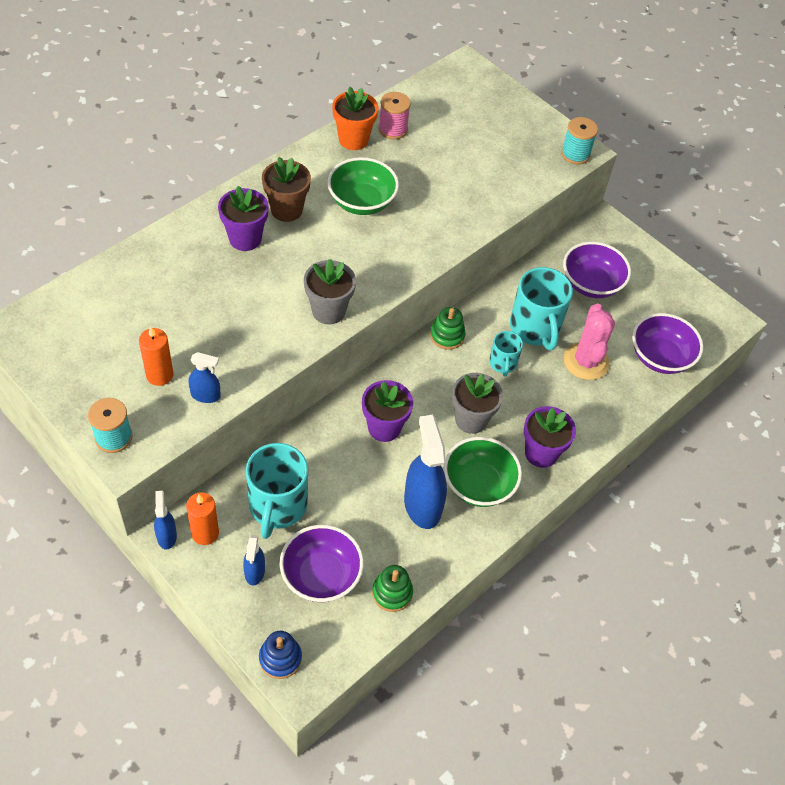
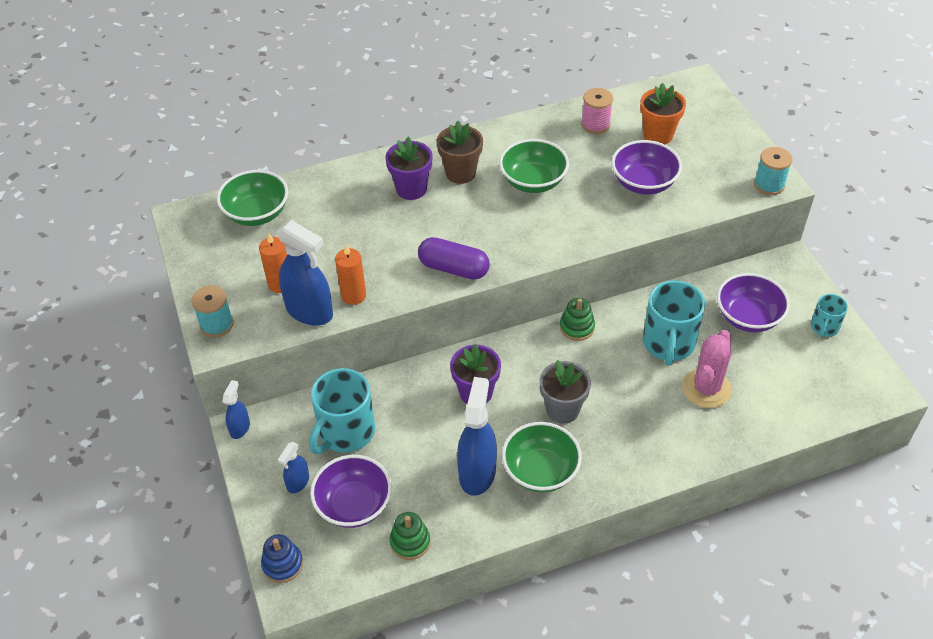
camera: 30 degrees right, 5 degrees down
(94, 305) = (257, 213): none -> green bowl
(205, 533) = (273, 435): orange candle -> orange candle (353, 295)
(206, 395) = (309, 311): blue spray bottle -> blue spray bottle, size x1.92
(328, 311) = (454, 268): grey flower pot -> purple capsule
(353, 139) = (553, 126): orange flower pot -> orange flower pot (658, 135)
(503, 363) = (619, 367): turquoise mug -> turquoise mug (824, 327)
(541, 453) = (617, 461): purple flower pot -> none
(660, 357) = (789, 406): purple bowl -> purple bowl (643, 183)

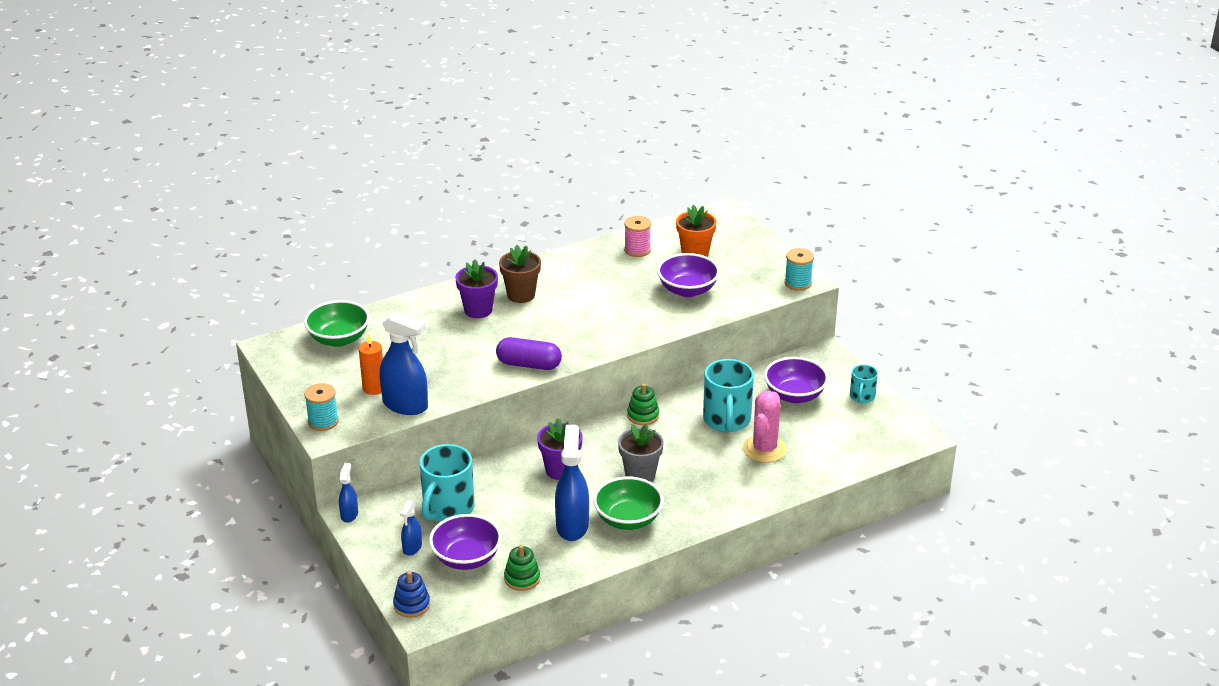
camera: 10 degrees left, 15 degrees down
(353, 295) = (443, 391): orange candle -> none
(533, 181) = (588, 296): green bowl -> none

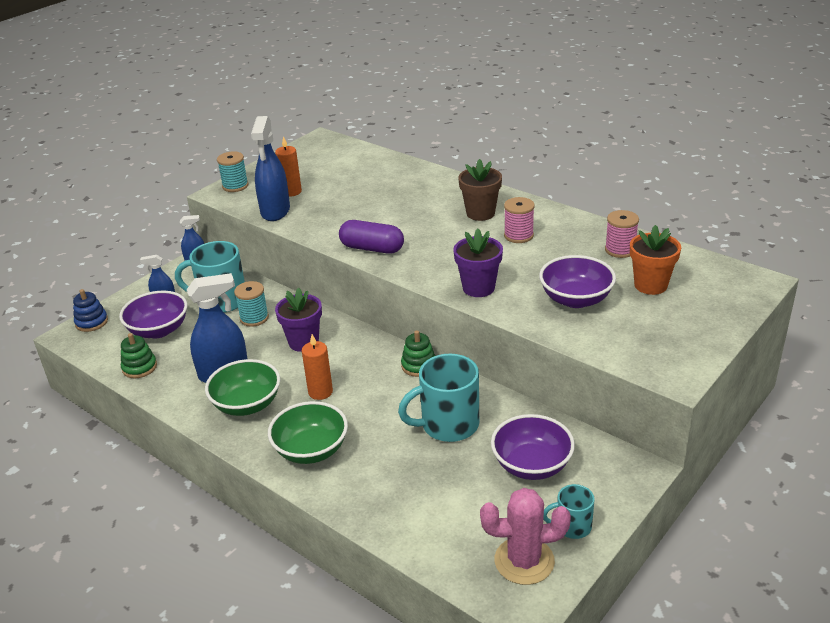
camera: 70 degrees right, 0 degrees up
(339, 339) = (350, 159): green bowl -> green bowl (311, 450)
(478, 310) = (438, 201): purple flower pot -> purple flower pot (478, 288)
(529, 364) = (372, 248): purple capsule -> purple capsule turned 60 degrees counterclockwise
(575, 287) = (518, 235): none -> pink spool
(640, 475) = (320, 392): grey flower pot -> orange candle
(764, 449) = (413, 468): pink cactus -> pink cactus (524, 561)
(798, 283) = (666, 372): turquoise spool -> turquoise spool (254, 318)

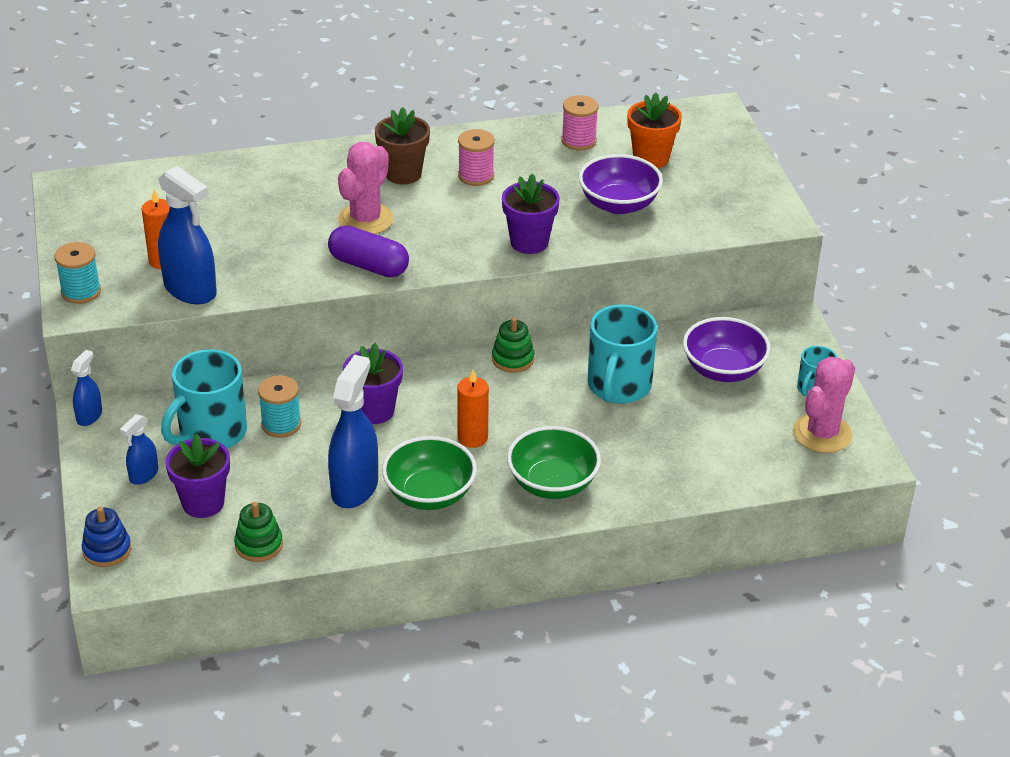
camera: 55 degrees left, 5 degrees up
(159, 330) = (203, 503): purple bowl -> purple flower pot
(372, 248) = (368, 266): purple capsule -> purple capsule turned 60 degrees clockwise
(416, 225) = (365, 219): none -> pink cactus

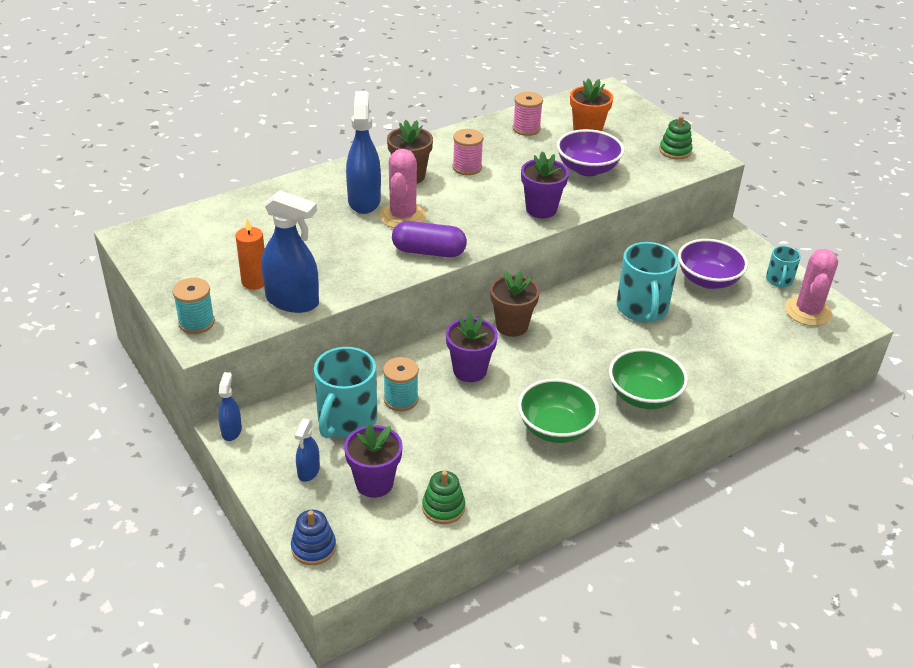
camera: 20 degrees left, 0 degrees up
(355, 488) = (493, 438): blue spray bottle -> blue spray bottle (364, 201)
(452, 372) = (512, 326): none -> brown flower pot
(472, 438) = (560, 374): orange candle -> none
(513, 359) = (551, 305): green stacking toy -> green stacking toy (675, 151)

